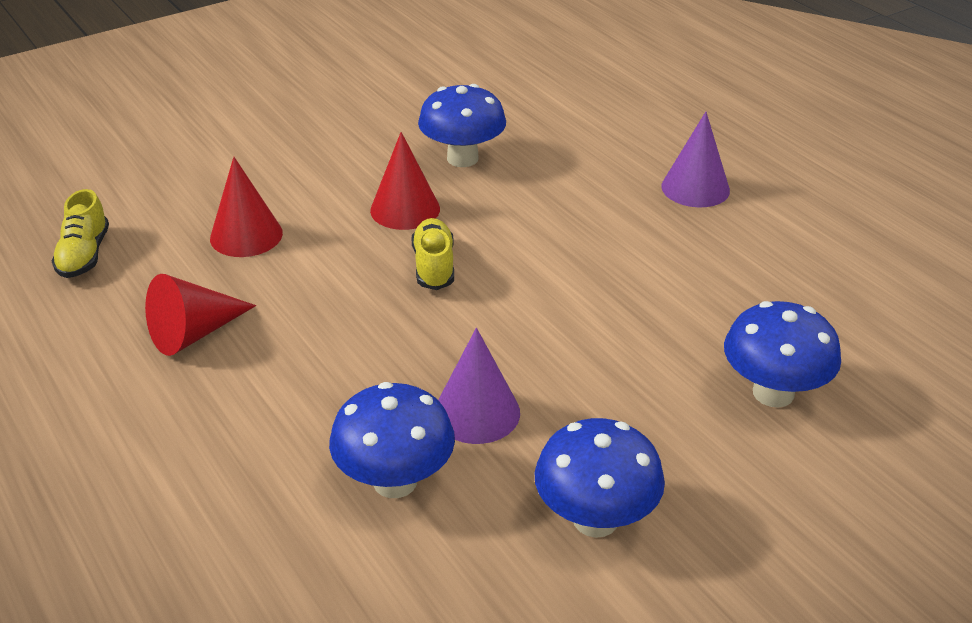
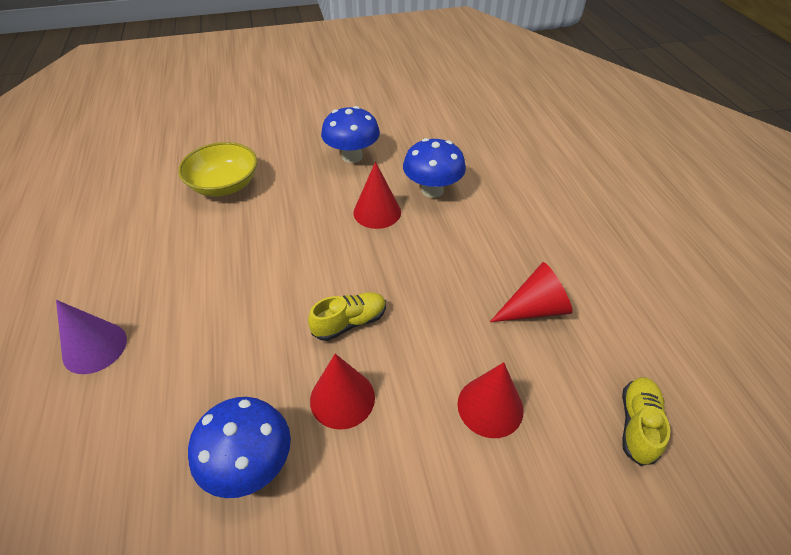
camera: 160 degrees left, 10 degrees up
(434, 266) = (350, 322): yellow shoe -> yellow shoe turned 135 degrees counterclockwise
(477, 412) = (377, 212): purple cone -> red cone
(773, 393) = (224, 185): blue mushroom -> yellow bowl

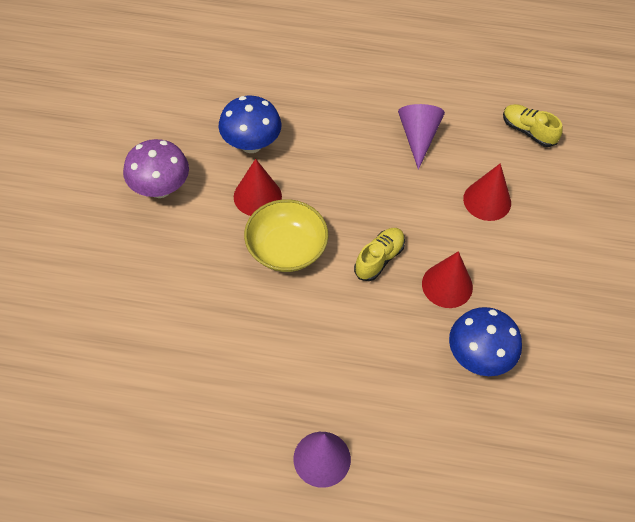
camera: 70 degrees left, 10 degrees up
(224, 185) = (140, 315): yellow bowl -> yellow bowl (286, 248)
(350, 322) = (379, 259): yellow shoe -> yellow shoe turned 45 degrees clockwise
(352, 156) = (160, 188): blue mushroom -> purple mushroom
(534, 309) = (418, 137): red cone -> purple cone

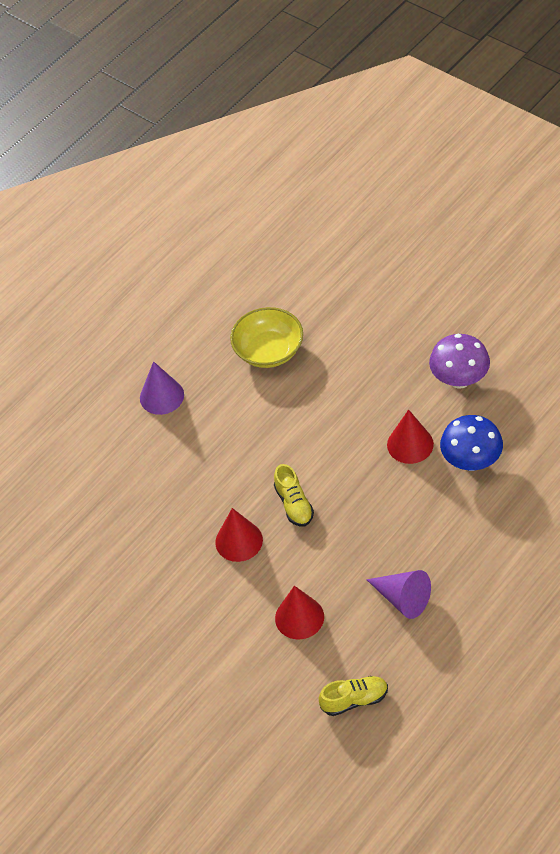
camera: 130 degrees right, 5 degrees down
(286, 248) = (345, 444): yellow bowl -> yellow bowl (269, 351)
(478, 357) = (166, 530): blue mushroom -> none

